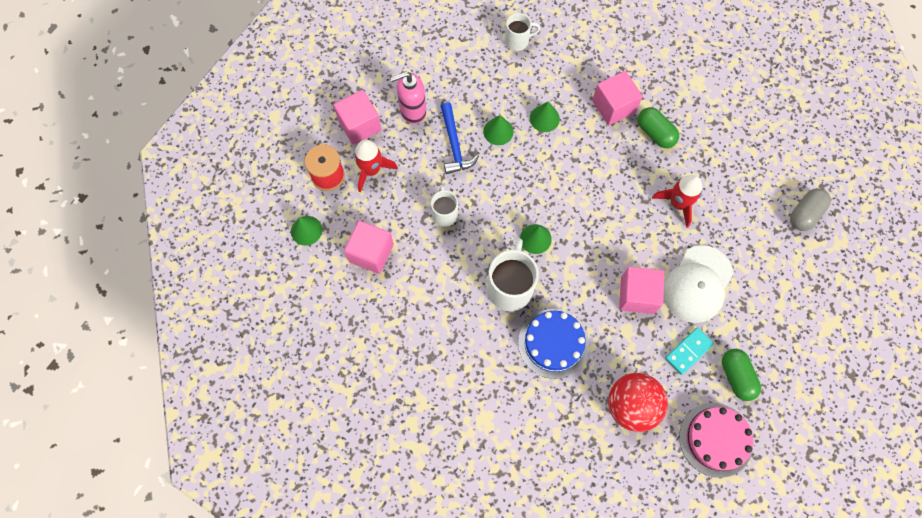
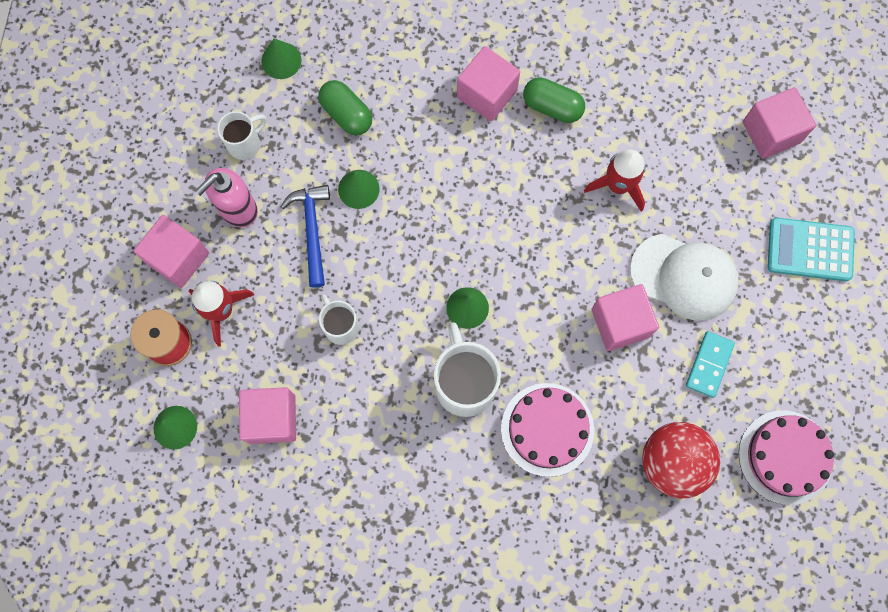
camera: 25 degrees left, 5 degrees up
(454, 145) = (312, 230): blue hammer -> blue hammer turned 150 degrees counterclockwise
(518, 41) = (329, 58): white mug -> white mug (245, 143)
(544, 118) = (408, 146): green cone -> green cone (281, 60)
(553, 343) = (547, 429): blue cake -> pink cake
(697, 284) = (684, 277): white cap -> white cap turned 75 degrees counterclockwise
(736, 376) = (777, 370): green capsule -> green capsule (346, 114)
(798, 305) = (810, 250): none -> turquoise calculator
(805, 214) = (771, 132): grey capsule -> pink cube

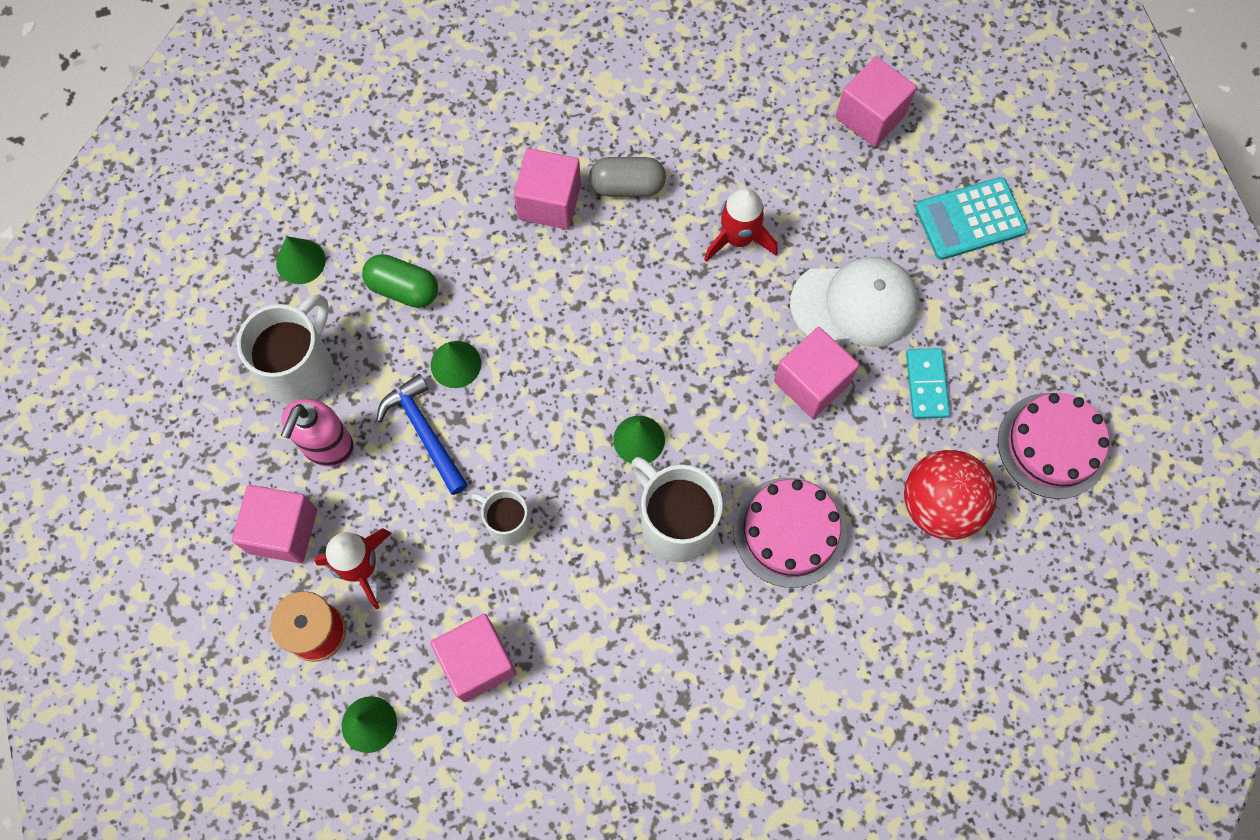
camera: 25 degrees left, 5 degrees down
(245, 143) = (301, 369): white mug -> white mug, size x1.71
(552, 107) = (627, 186): green capsule -> grey capsule

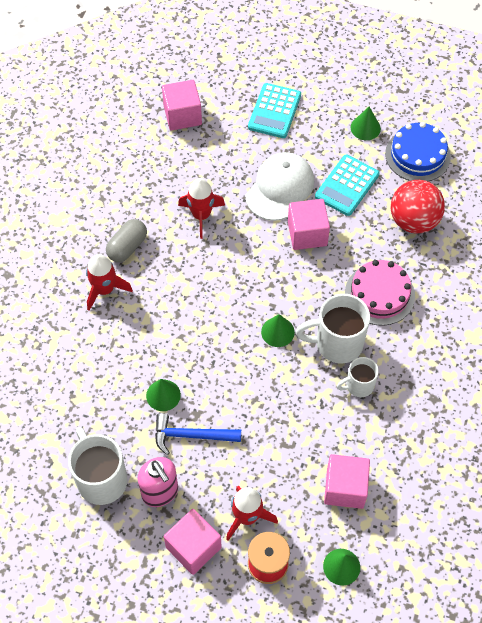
camera: 55 degrees left, 10 degrees down
(300, 261) = (32, 439): green cone -> green cone (365, 128)
(403, 289) = (95, 395): green capsule -> none
(507, 523) = (276, 425): white mug -> white mug (358, 385)
(549, 202) = (105, 289): pink cube -> red rocket
(926, 384) = (347, 185): turquoise domino -> turquoise calculator
(1052, 445) = (417, 155): pink cake -> blue cake

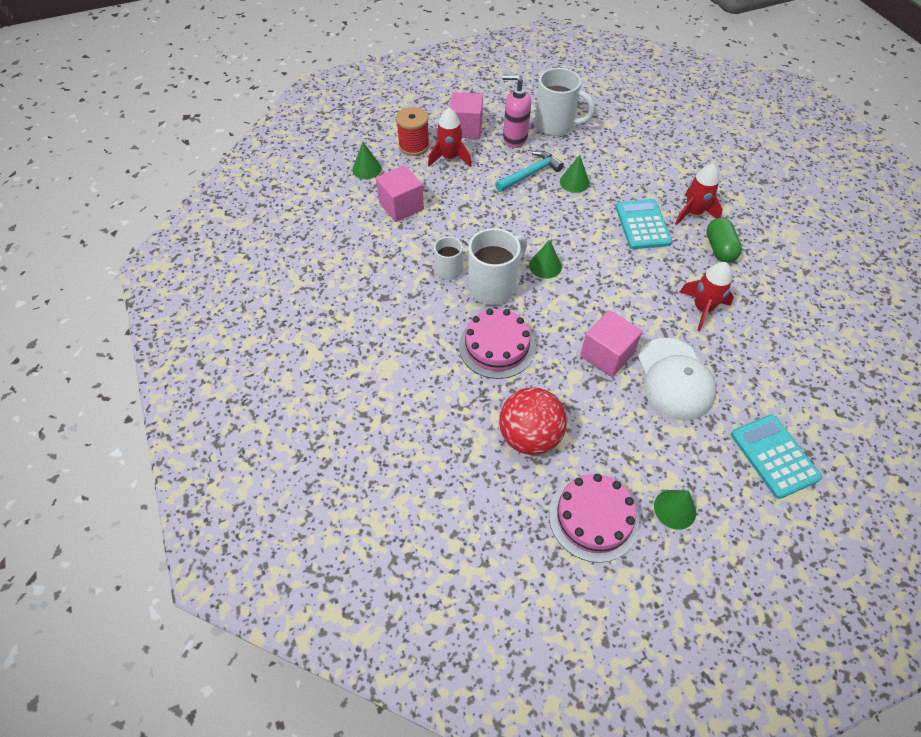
camera: 140 degrees right, 5 degrees down
(127, 247) = (719, 249): grey capsule -> green capsule
(182, 115) = (837, 385): pink cube -> none
(191, 436) = (530, 174): blue hammer -> turquoise hammer
(347, 185) = (623, 426): turquoise calculator -> turquoise calculator (642, 225)
(417, 155) = (593, 517): blue cake -> pink cake

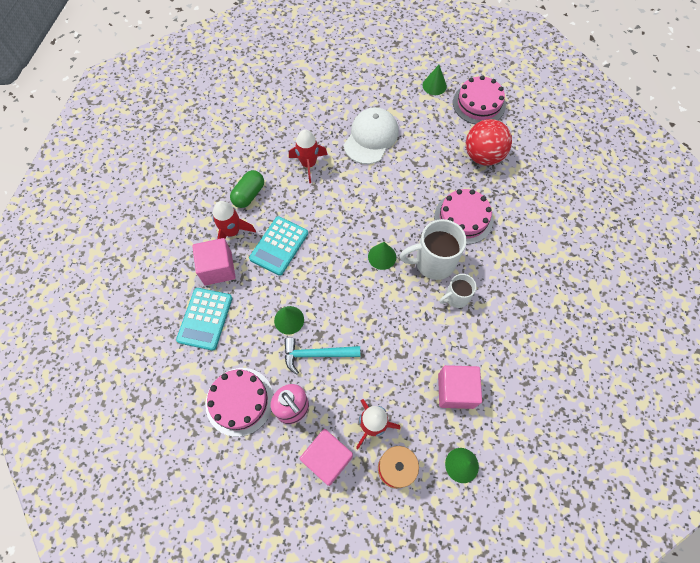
camera: 145 degrees left, 10 degrees up
(556, 125) = (239, 401): white mug -> pink cake
(606, 355) = (397, 173): pink cube -> pink cube (218, 268)
(774, 456) = (360, 77): turquoise calculator -> turquoise calculator (205, 319)

